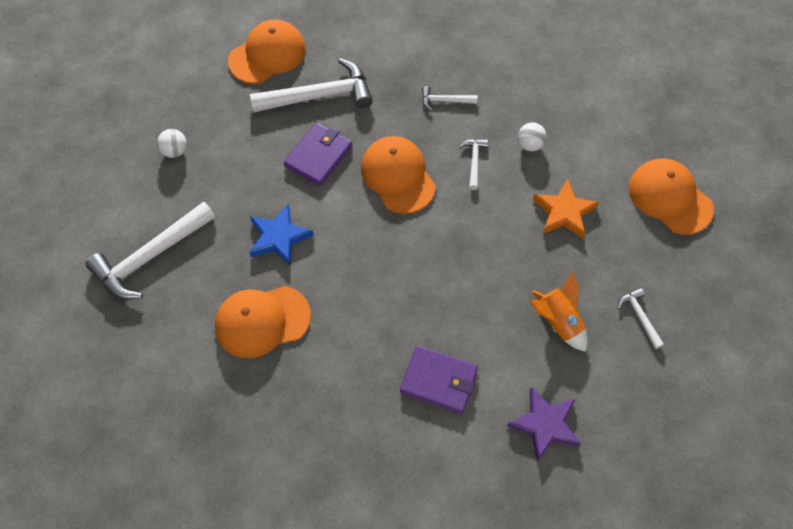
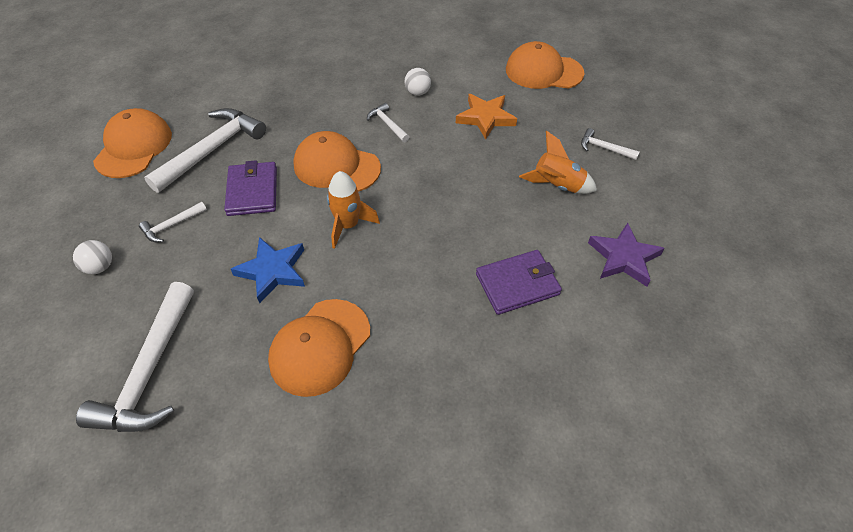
camera: 40 degrees left, 10 degrees down
(361, 237) = (348, 225): none -> orange rocket
(445, 101) = (325, 100): white hammer -> white hammer (172, 225)

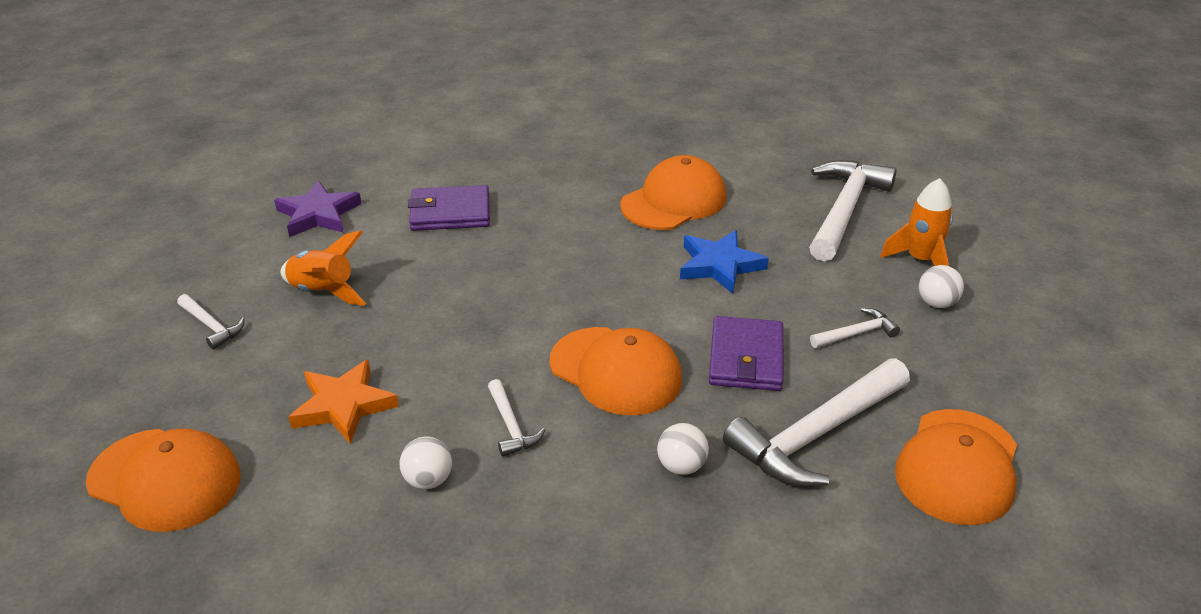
camera: 165 degrees left, 15 degrees down
(289, 121) = (681, 466): none -> white ball
(348, 225) = (618, 295): orange rocket -> orange rocket (920, 260)

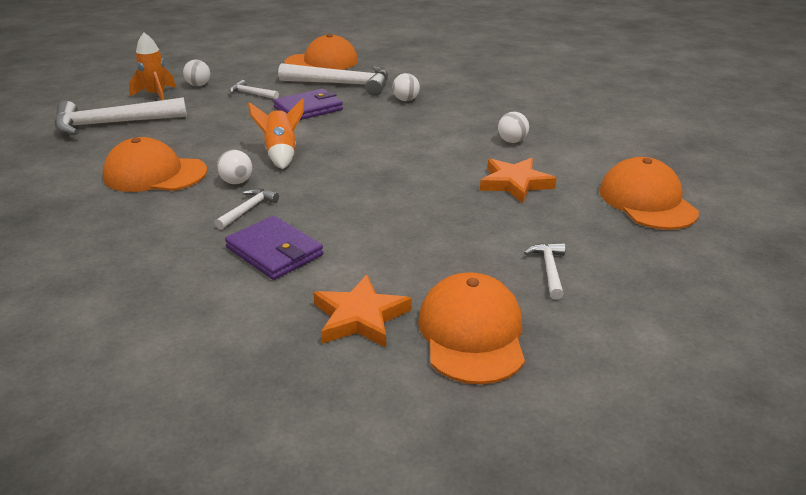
camera: 130 degrees left, 5 degrees down
(318, 214) = (360, 317): purple star -> orange star
(323, 292) = (446, 248): orange rocket -> orange rocket (281, 154)
(511, 426) = (447, 138): white hammer -> white hammer (248, 210)
(598, 236) = (236, 182): none -> white ball
(615, 371) = (366, 131): orange cap -> orange cap (472, 333)
(719, 265) = (226, 137): blue star -> none

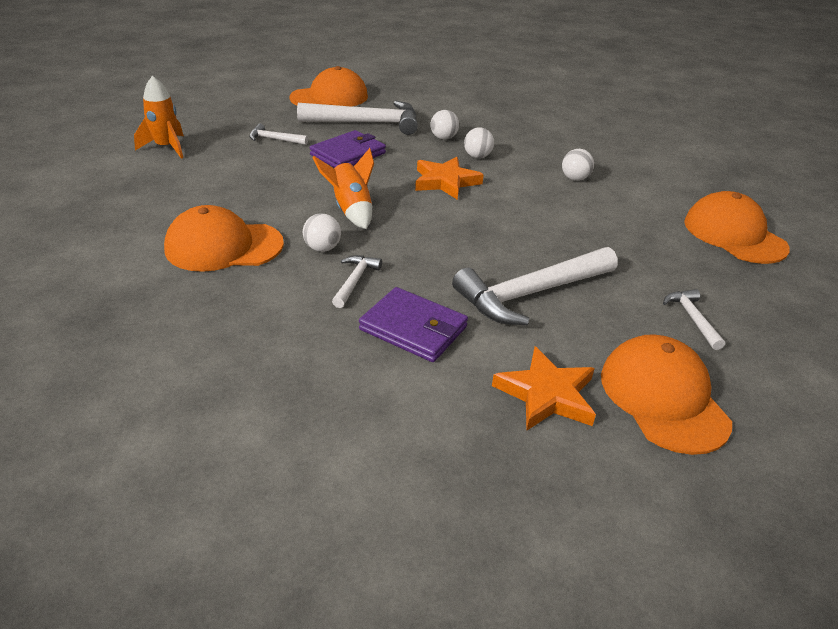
camera: 15 degrees left, 5 degrees up
(113, 124) = (135, 186): white hammer -> white hammer (531, 293)
(198, 85) = (208, 132): white ball -> white ball (477, 156)
(515, 183) = (605, 226): orange star -> orange star (445, 182)

